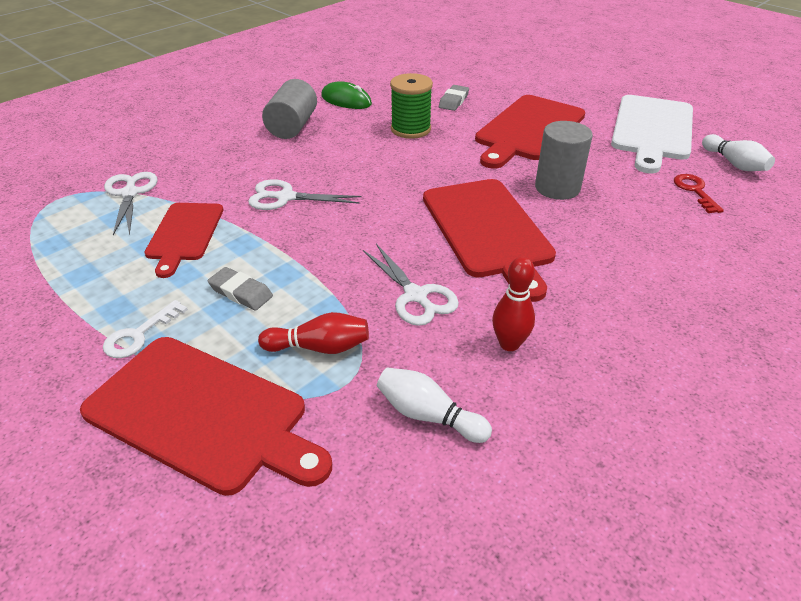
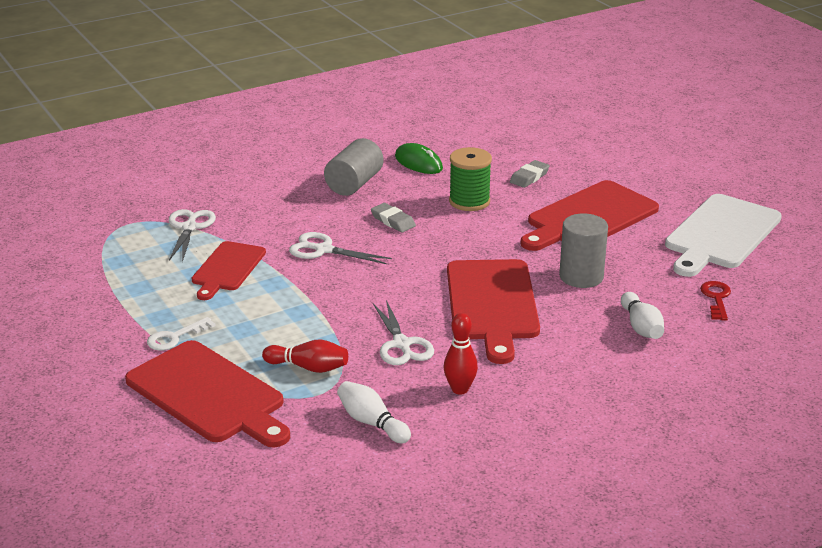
camera: 15 degrees right, 10 degrees down
(241, 292) = (260, 320): grey eraser -> grey eraser (393, 221)
(734, 164) = (780, 279): white bowling pin -> white bowling pin (641, 327)

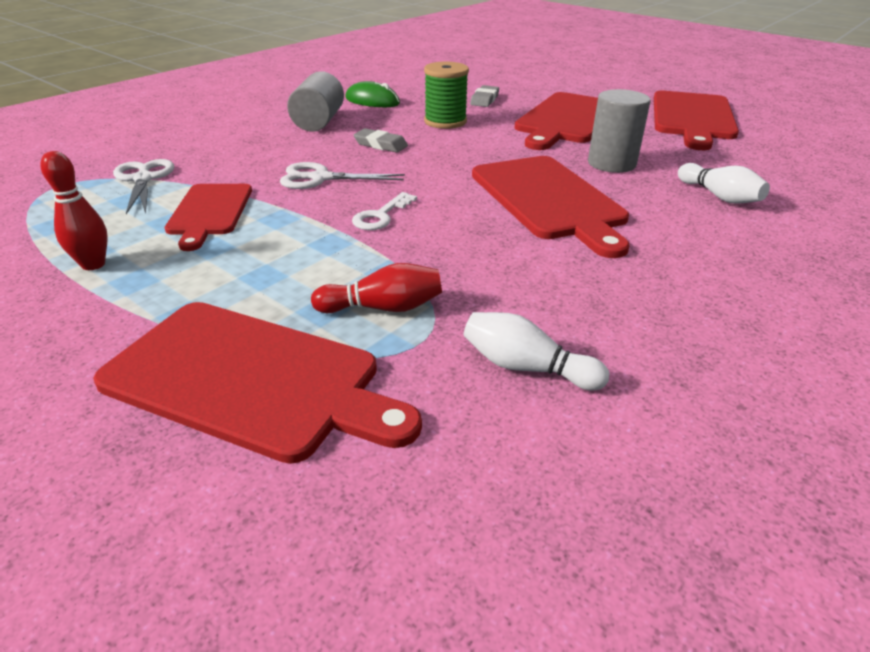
camera: 20 degrees left, 5 degrees up
(175, 337) = (164, 304): white key -> white key (381, 216)
(401, 344) = (484, 257): white scissors -> none
(460, 389) = (601, 296): red bowling pin -> red bowling pin (93, 264)
(716, 298) = (753, 163): red key -> none
(721, 234) = (692, 118): white cutting board -> red cutting board

